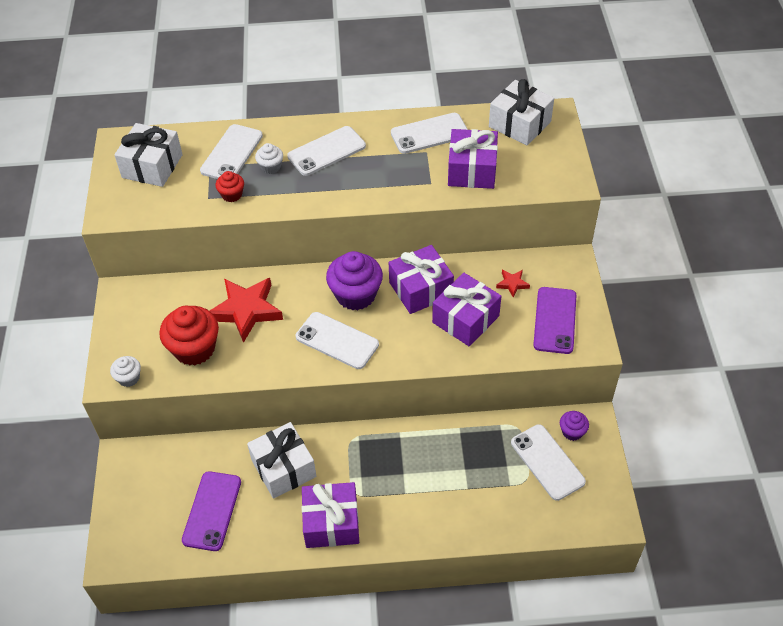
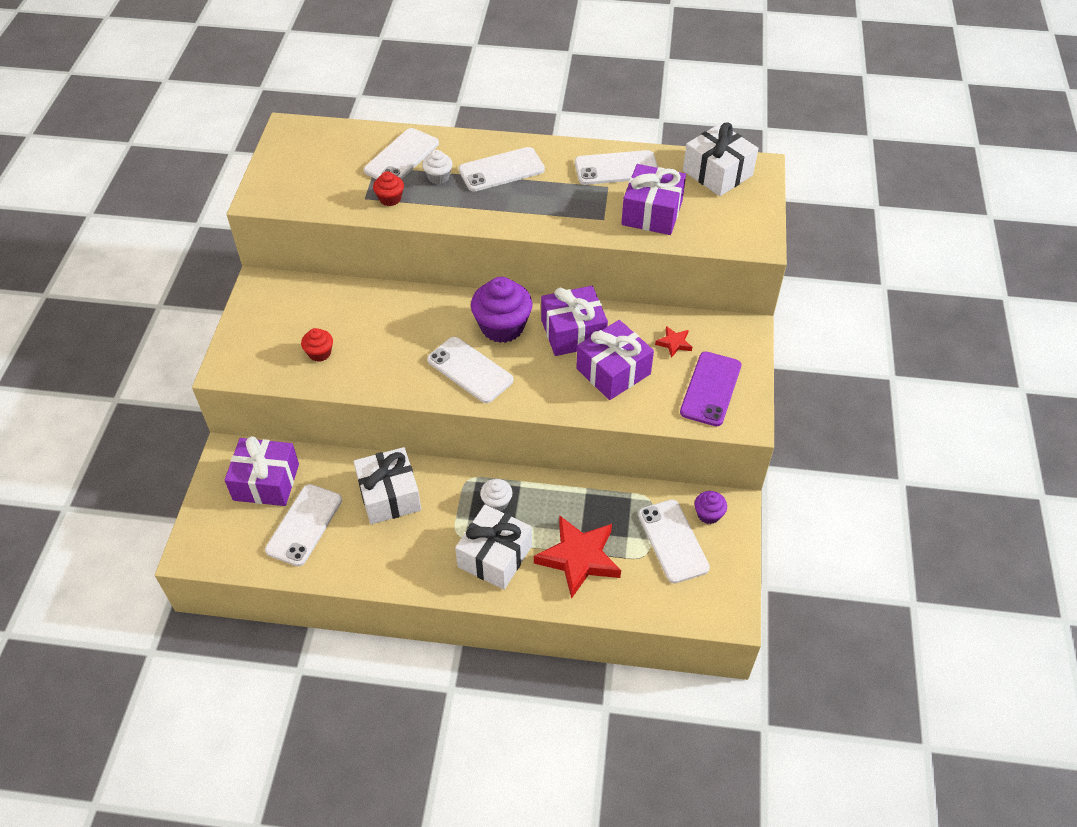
camera: 10 degrees right, 0 degrees up
(129, 378) = (245, 371): white cupcake -> white cupcake (496, 502)
(152, 166) = (316, 158): white gift -> white gift (494, 556)
(194, 349) = (319, 353): red cupcake -> red cupcake, size x0.51
(212, 511) = (304, 525): purple phone -> white phone
(246, 310) = (383, 323): red star -> red star (579, 558)
(331, 523) = (424, 560): purple gift -> purple gift (266, 482)

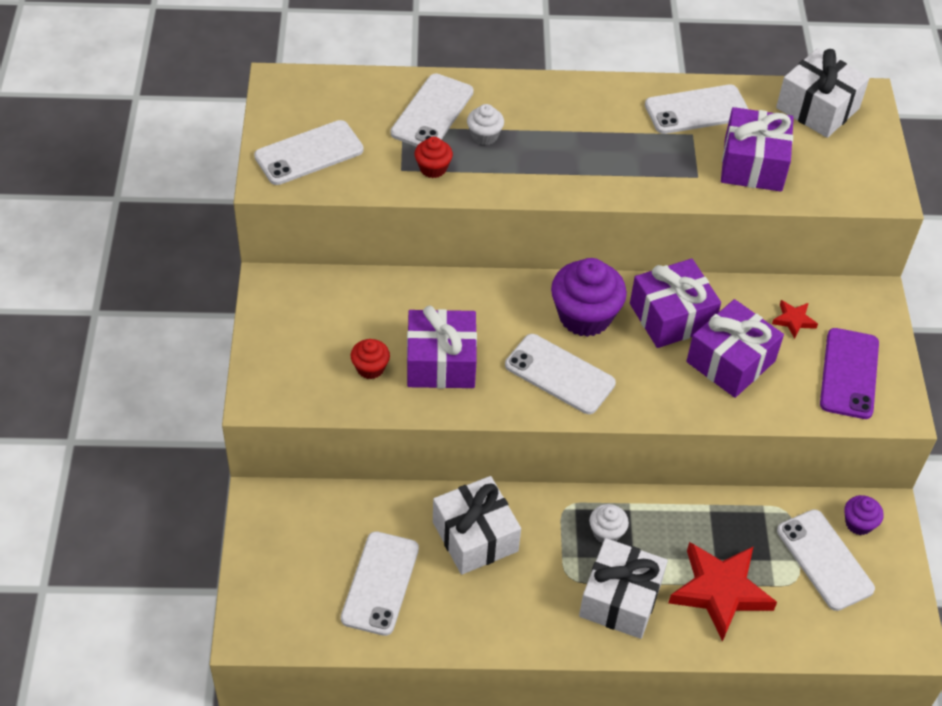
camera: 10 degrees left, 0 degrees up
(266, 482) = (319, 533): purple gift -> purple gift (441, 362)
(501, 170) = (559, 121): white phone -> white phone (309, 153)

